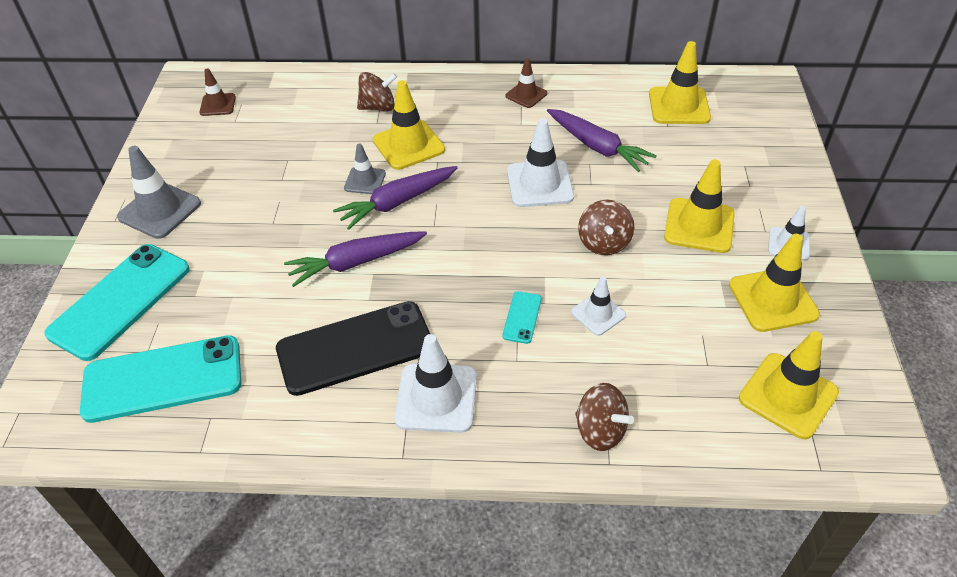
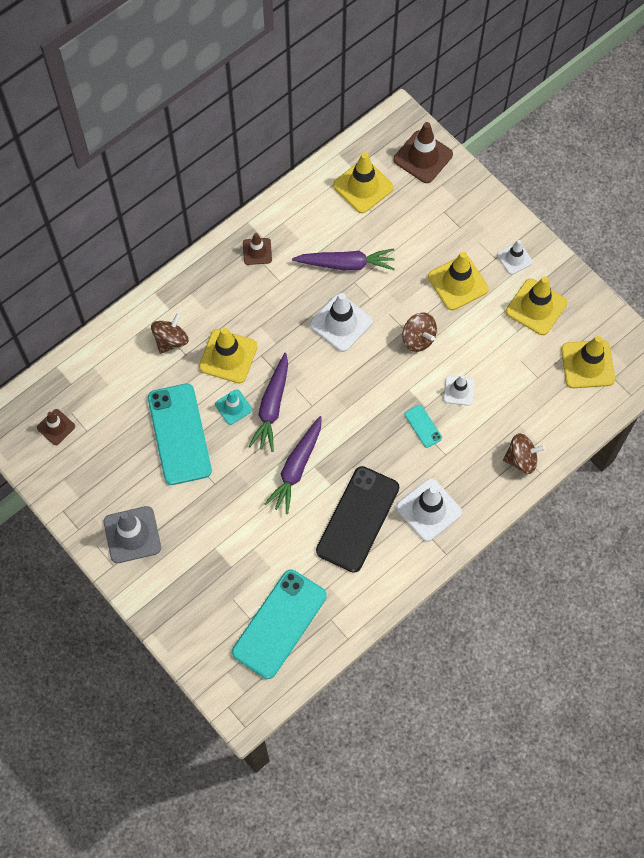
camera: 45 degrees left, 20 degrees up
(120, 301) = (193, 606): turquoise phone -> turquoise phone (179, 434)
(365, 181) = (233, 407): grey traffic cone -> turquoise traffic cone
(765, 117) = (423, 157): none -> brown traffic cone

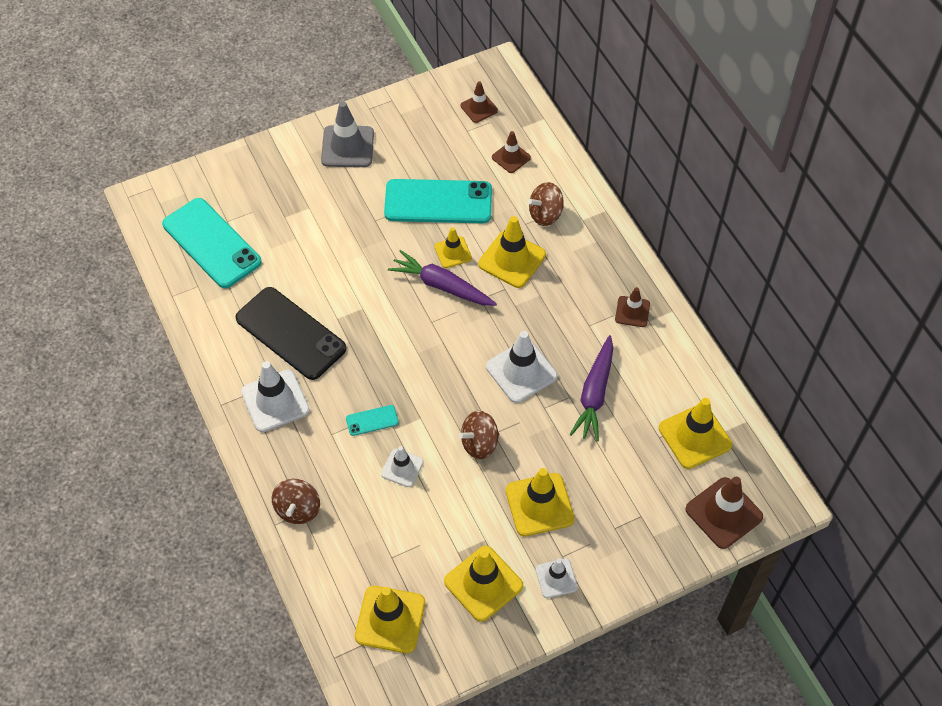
camera: 105 degrees right, 10 degrees down
(111, 384) = (511, 157): none -> brown traffic cone
(171, 340) = (545, 214): brown spinning top -> brown spinning top turned 105 degrees clockwise
(233, 407) = (453, 252): turquoise traffic cone -> yellow traffic cone
(296, 468) = (366, 292): purple carrot -> none

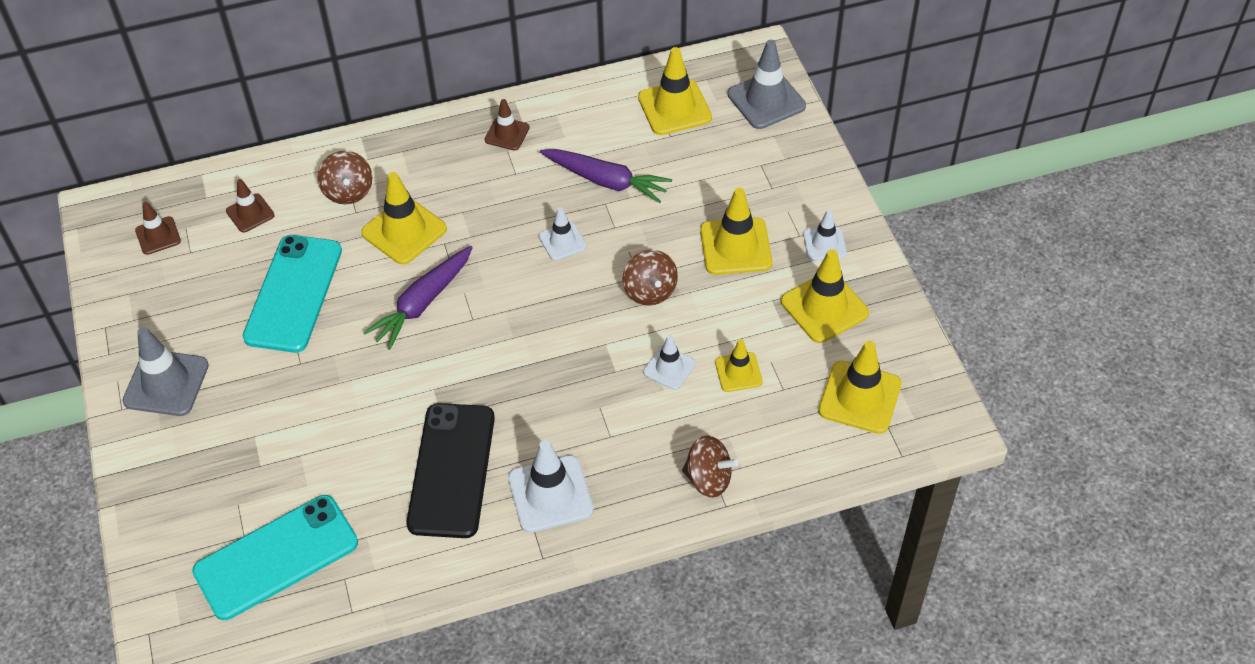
camera: 80 degrees left, 5 degrees down
(291, 333) = (451, 470): black phone -> black phone turned 45 degrees counterclockwise
(372, 420) = (599, 392): turquoise phone -> none
(453, 252) = (376, 287): yellow traffic cone -> yellow traffic cone (738, 372)
(521, 371) = (562, 241): white traffic cone -> white traffic cone, size x0.59
(723, 513) = (766, 100): brown traffic cone -> grey traffic cone

